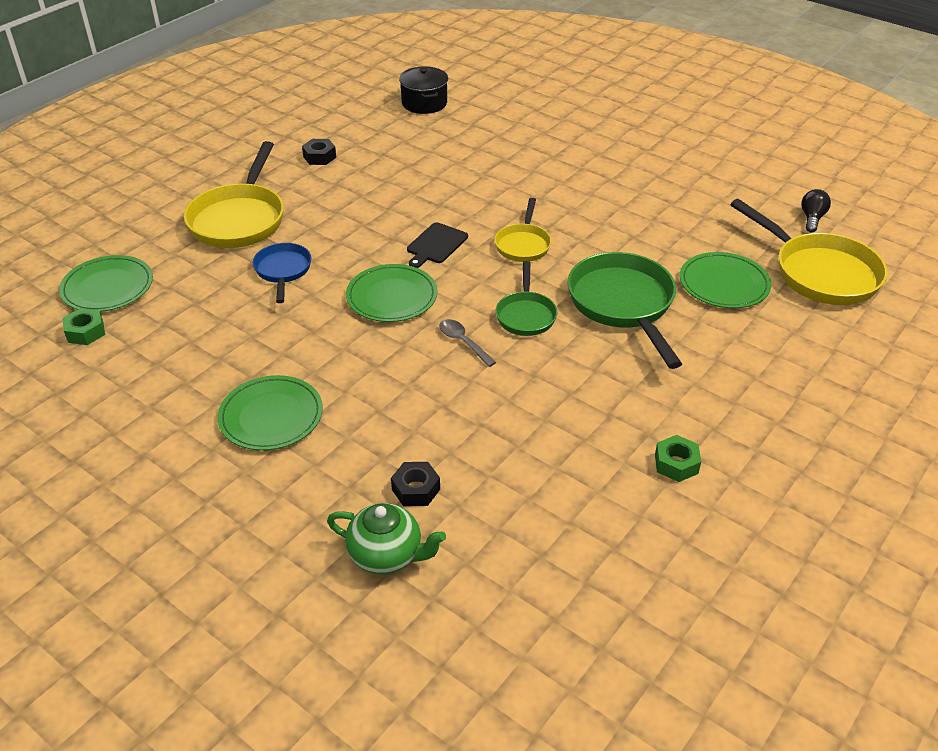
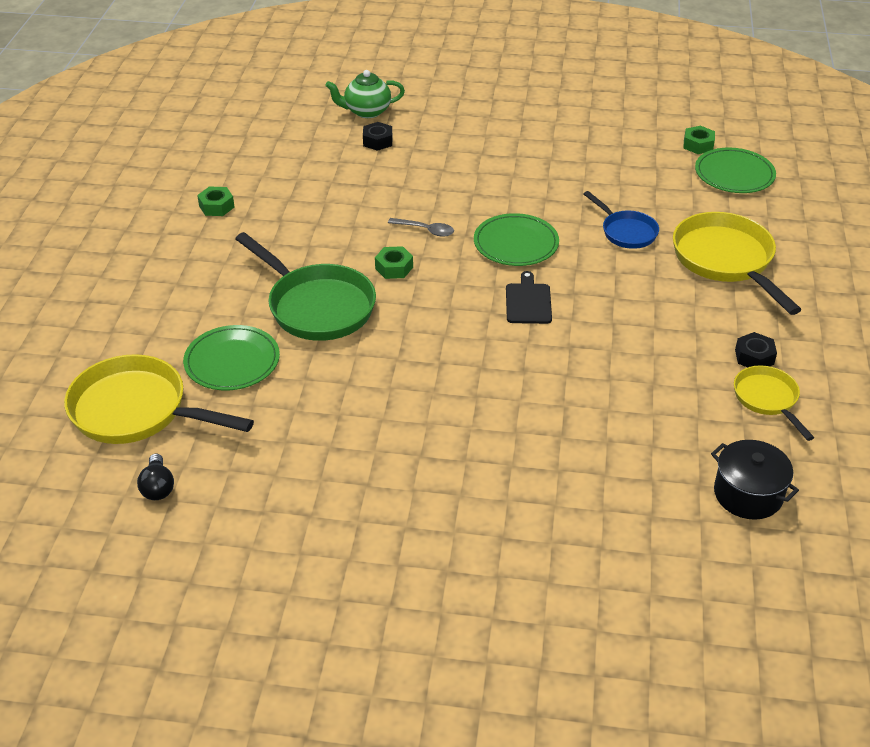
camera: 150 degrees right, 0 degrees up
(271, 416) = (508, 144): green plate -> none
(523, 244) = (449, 332): yellow pan -> yellow pan (767, 399)
(526, 315) = (394, 268): green pan -> green nut

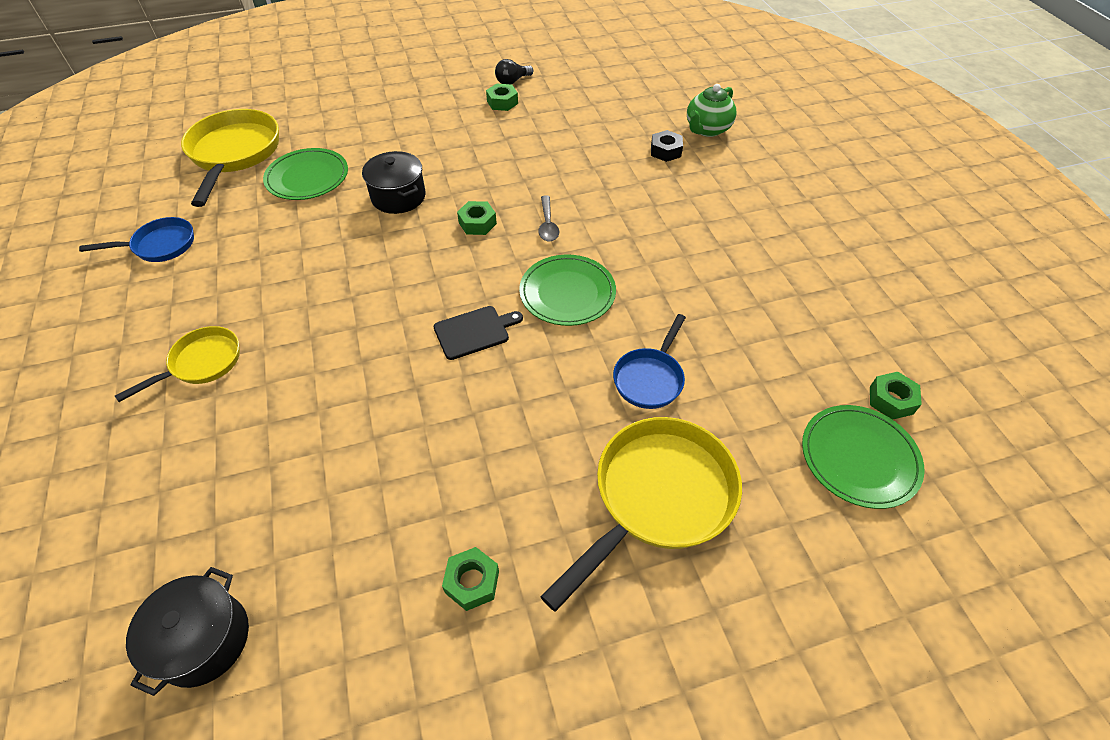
camera: 65 degrees right, 10 degrees up
(158, 487) = (151, 193): black light bulb -> black light bulb (512, 81)
(264, 486) = (160, 245): none -> blue pan
(316, 306) = (398, 197): green pan -> black pot
(366, 111) = (707, 129): green teapot -> green teapot turned 105 degrees counterclockwise
(754, 357) = (472, 582): black nut -> green nut
(767, 399) = (391, 620): yellow pan -> yellow pan (201, 363)

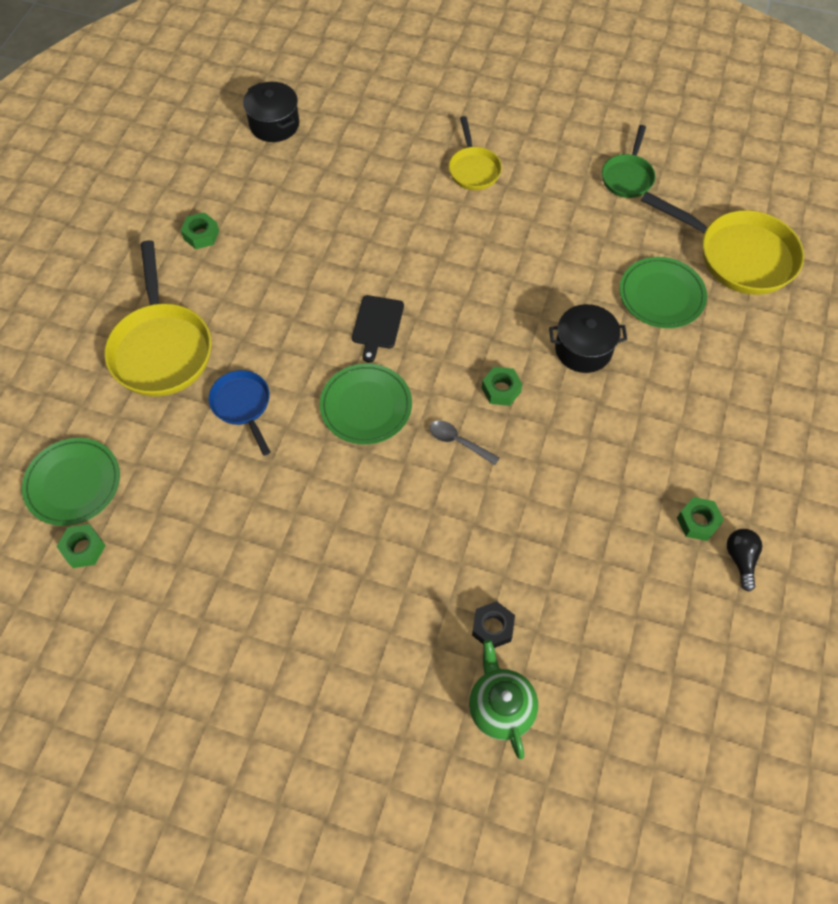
camera: 125 degrees right, 10 degrees up
(160, 245) = (627, 177): blue pan -> green pan

